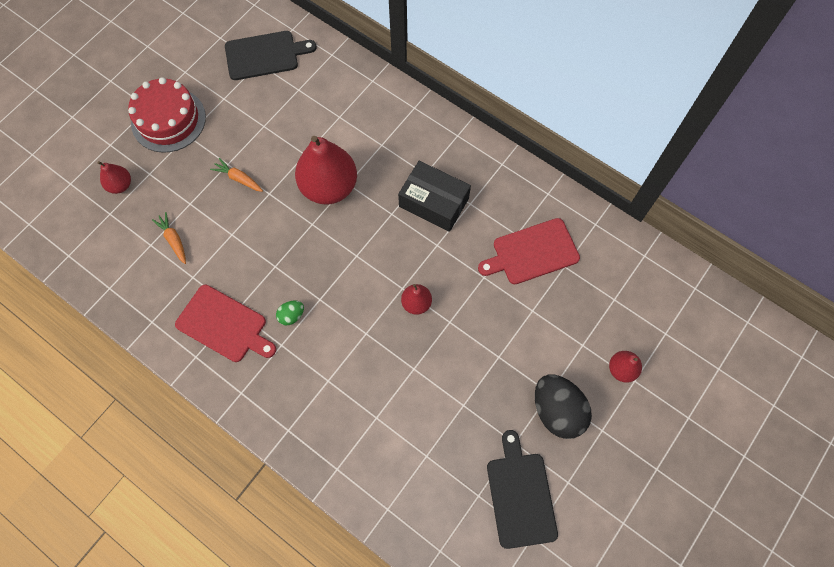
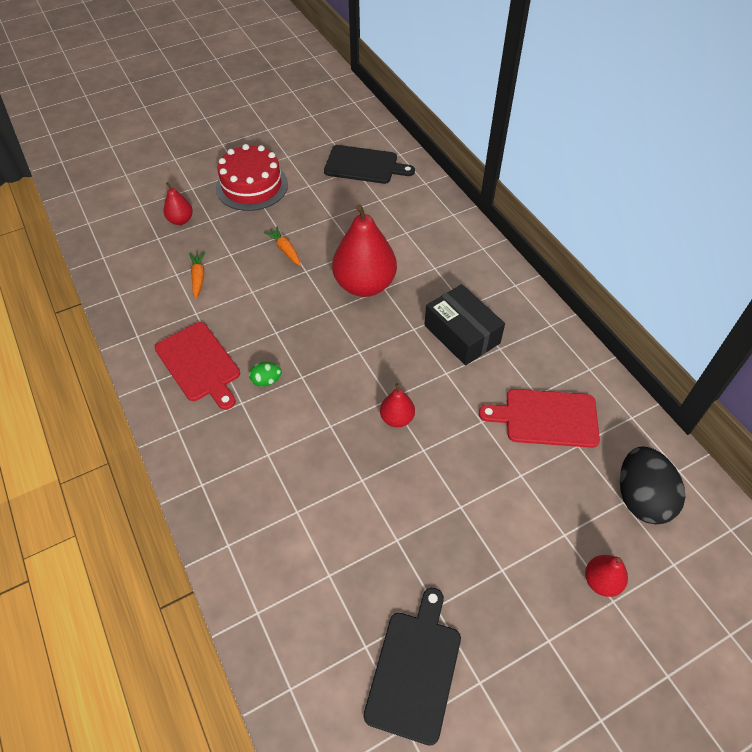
camera: 25 degrees right, 15 degrees down
(557, 411) = (502, 593): black egg -> black egg (641, 498)

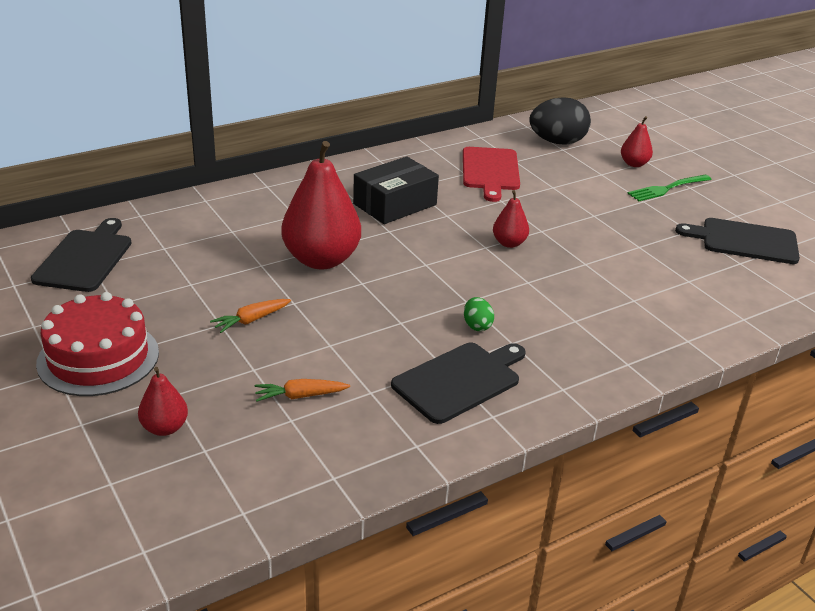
camera: 95 degrees left, 20 degrees down
(199, 364) = (459, 380): red cutting board -> black cutting board
(539, 607) = (667, 189): none -> green fork

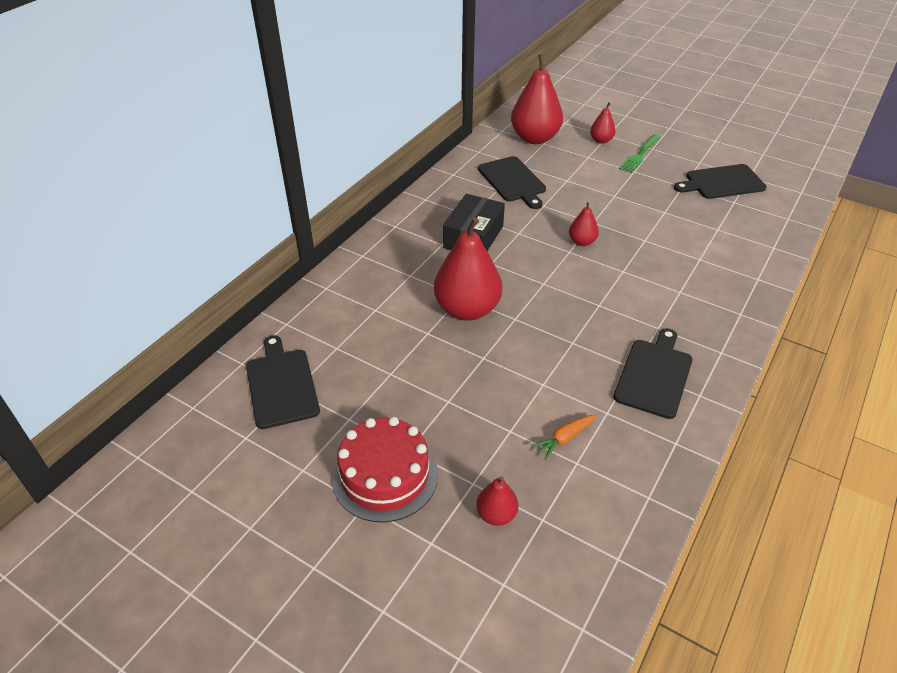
camera: 25 degrees left, 10 degrees up
(251, 320) = (467, 387): orange carrot -> none
(477, 326) = (624, 323): green egg -> none
(490, 171) = (513, 181): red cutting board -> black cutting board
(557, 142) = (535, 138): black egg -> red pear

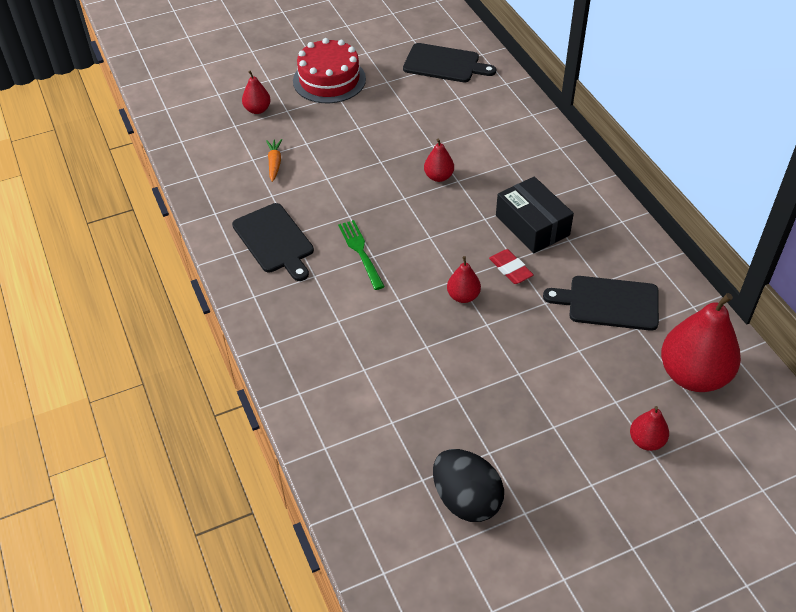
camera: 125 degrees right, 5 degrees up
(467, 309) = (438, 177): red pear -> red pear, size x0.48
(530, 230) = (510, 269): none -> red eraser
(640, 155) = (585, 458): green fork -> green fork (360, 252)
(722, 182) = (466, 500): black cutting board -> black egg

